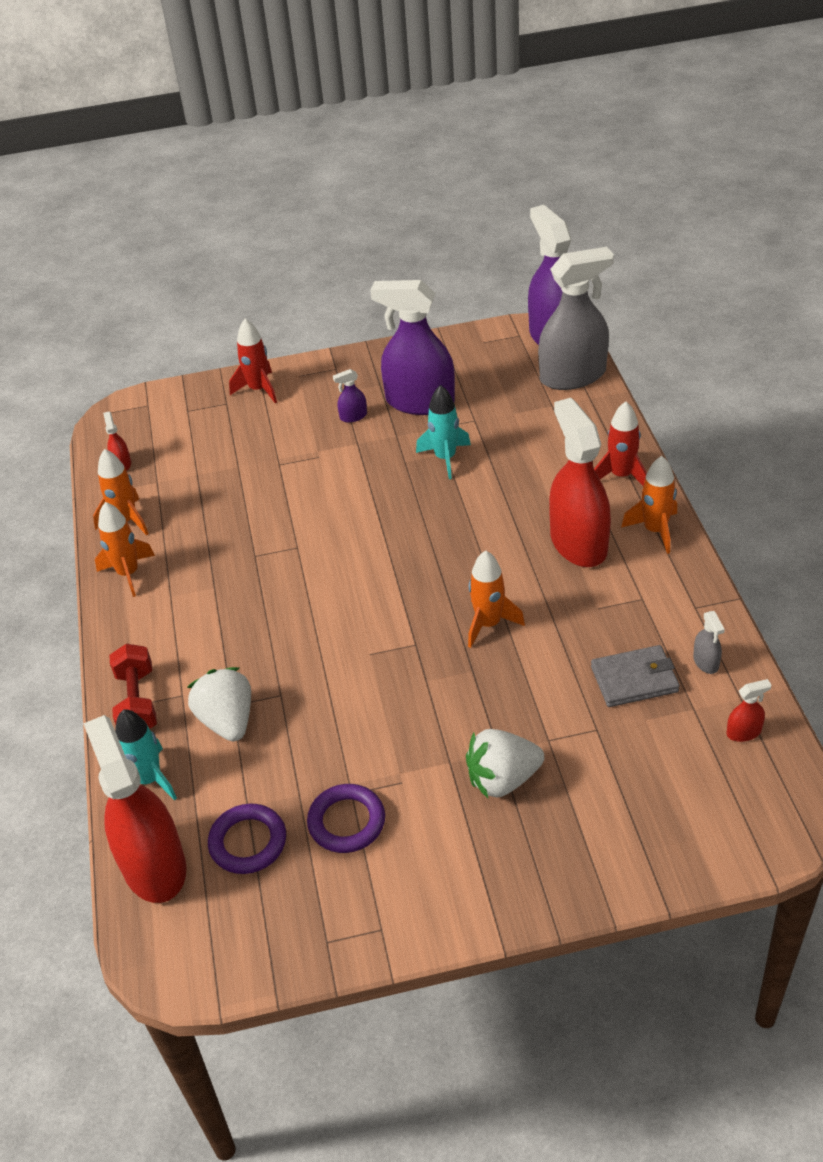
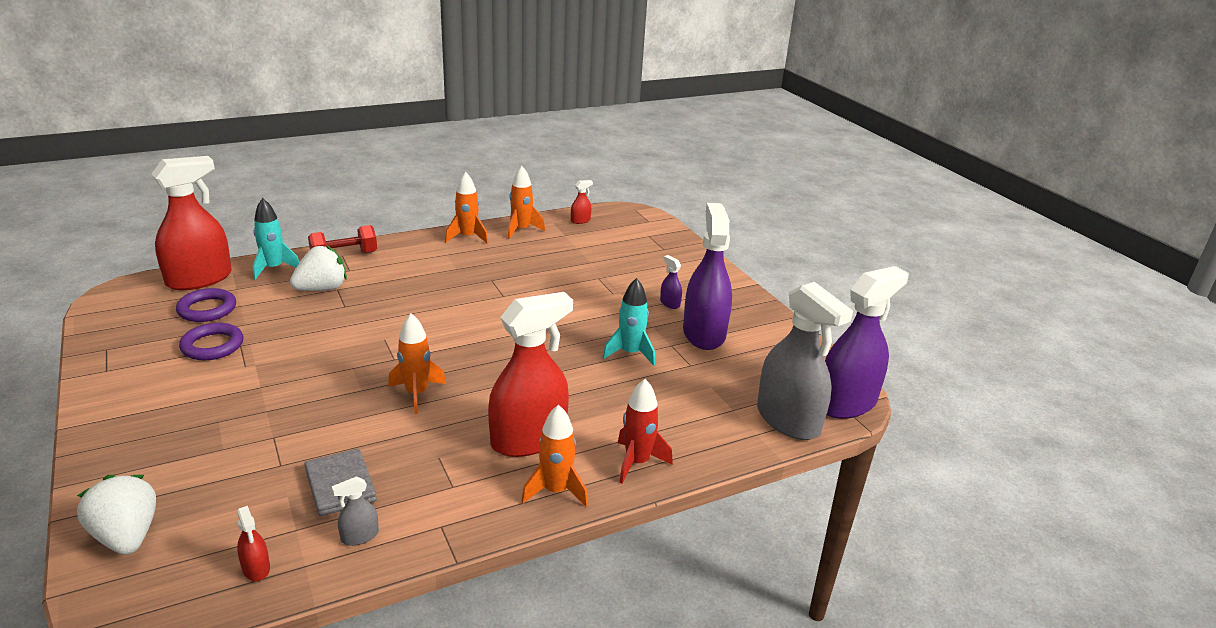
camera: 70 degrees right, 15 degrees down
(258, 389) = (686, 259): red rocket -> none
(503, 779) = (234, 415): white strawberry -> white strawberry (127, 536)

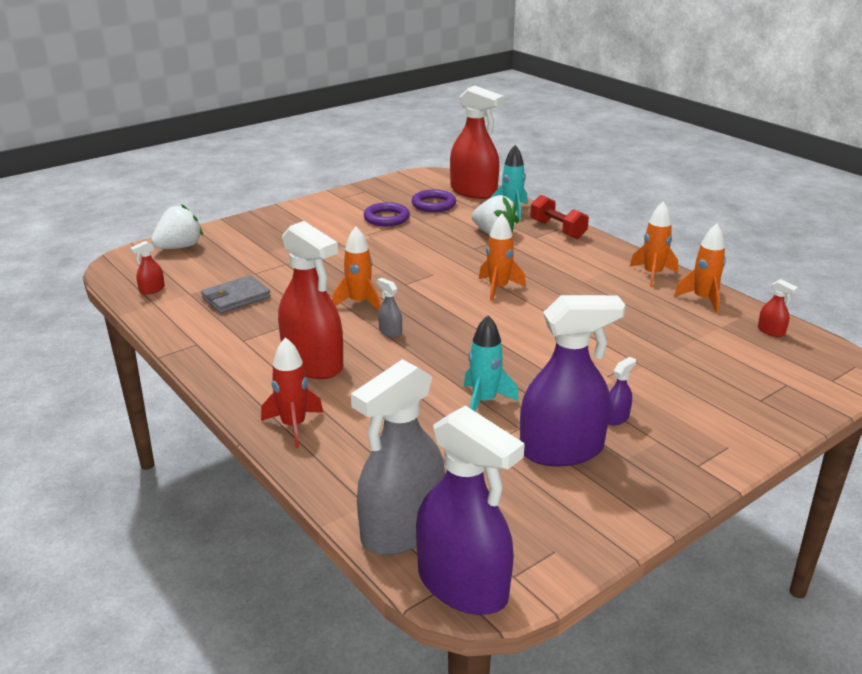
camera: 80 degrees right, 0 degrees up
(359, 536) = (183, 316): grey spray bottle -> grey spray bottle (390, 331)
(556, 491) = (244, 387): orange rocket -> orange rocket (498, 288)

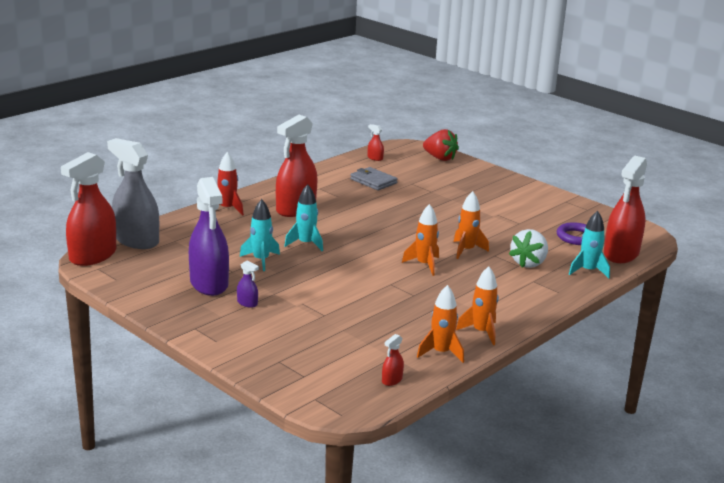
camera: 80 degrees right, 5 degrees down
(179, 247) = (440, 158): white strawberry -> red strawberry
(359, 303) = (381, 217): orange rocket -> orange rocket (466, 250)
(386, 218) = (534, 220): purple ring -> none
(390, 331) = (343, 229): grey spray bottle -> none
(433, 362) = (306, 244): none -> turquoise rocket
(462, 585) = (93, 256): purple spray bottle -> red spray bottle
(557, 230) = (556, 291): red dumbbell -> none

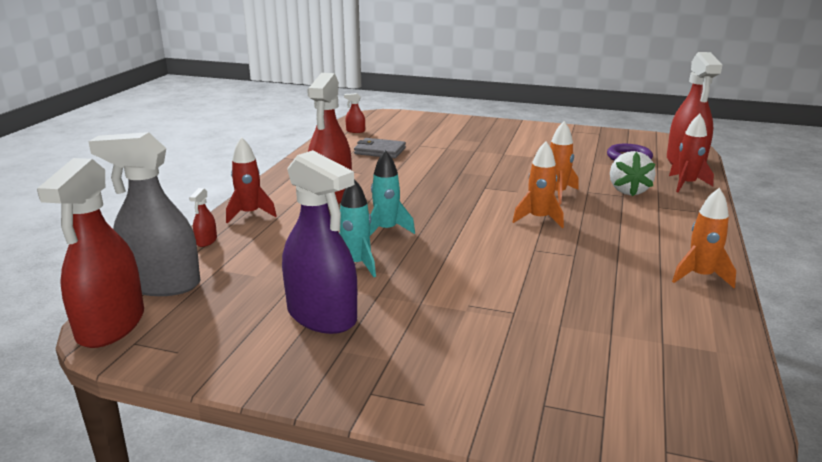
camera: 25 degrees left, 0 degrees up
(247, 303) = (402, 327): purple spray bottle -> none
(392, 380) = (709, 378): red spray bottle -> red spray bottle (206, 241)
(440, 158) = (416, 119): red strawberry -> none
(441, 353) = (702, 317): orange rocket -> none
(588, 271) = (686, 184): turquoise rocket -> red rocket

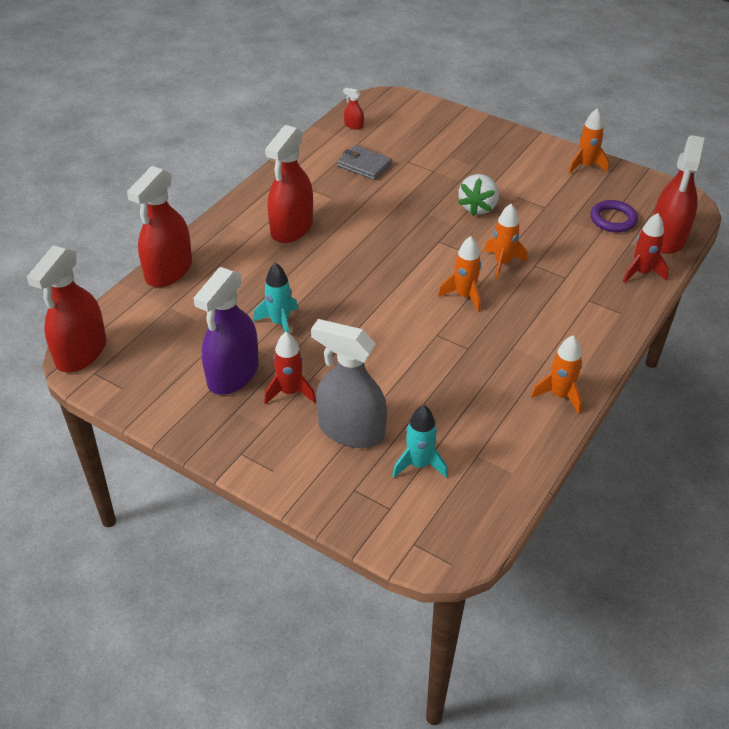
camera: 15 degrees right, 20 degrees up
(162, 284) = (124, 316): grey spray bottle -> grey spray bottle (351, 430)
(206, 241) = (168, 271): red spray bottle -> red spray bottle, size x2.49
(250, 214) = (213, 241): red rocket -> red rocket (290, 392)
(322, 315) = (233, 374): purple spray bottle -> purple spray bottle turned 60 degrees clockwise
(386, 230) = (321, 285): turquoise rocket -> turquoise rocket (419, 464)
(576, 132) = (585, 166): none -> orange rocket
(628, 191) = (575, 272): white strawberry -> white strawberry (478, 207)

